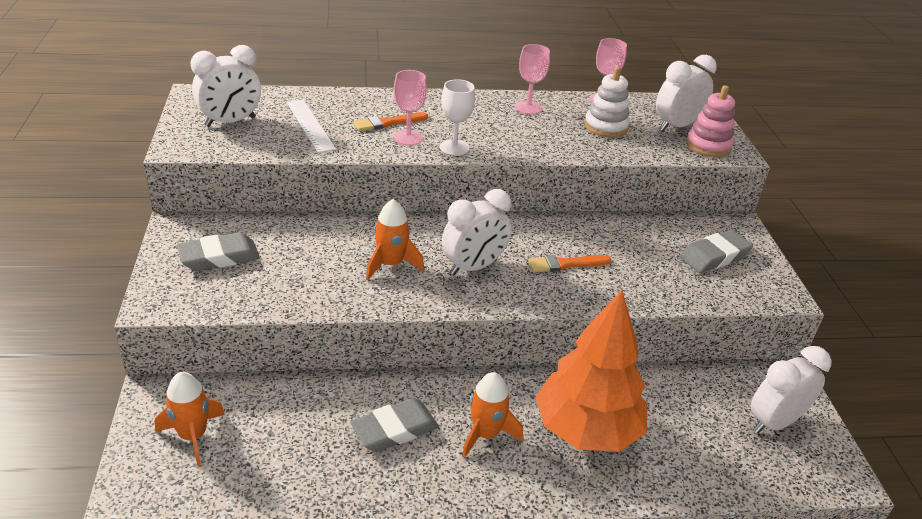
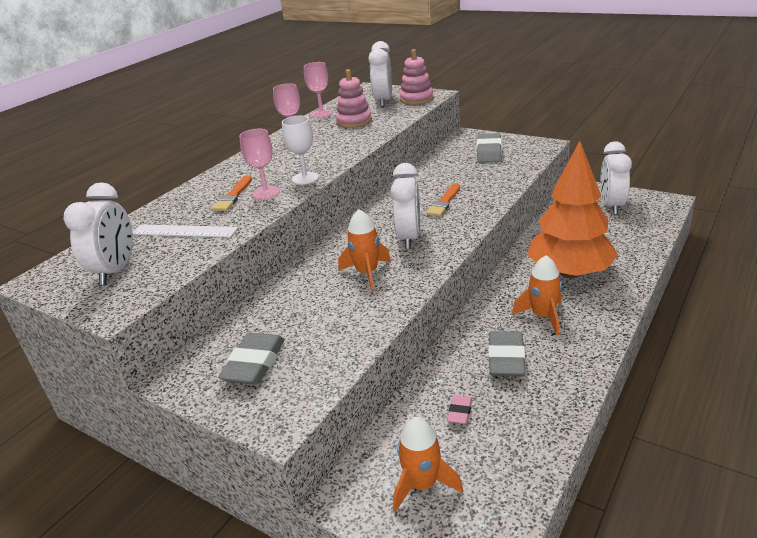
camera: 45 degrees left, 5 degrees down
(296, 425) = (460, 412): none -> pink eraser
(606, 127) = (354, 121): white stacking toy -> pink stacking toy

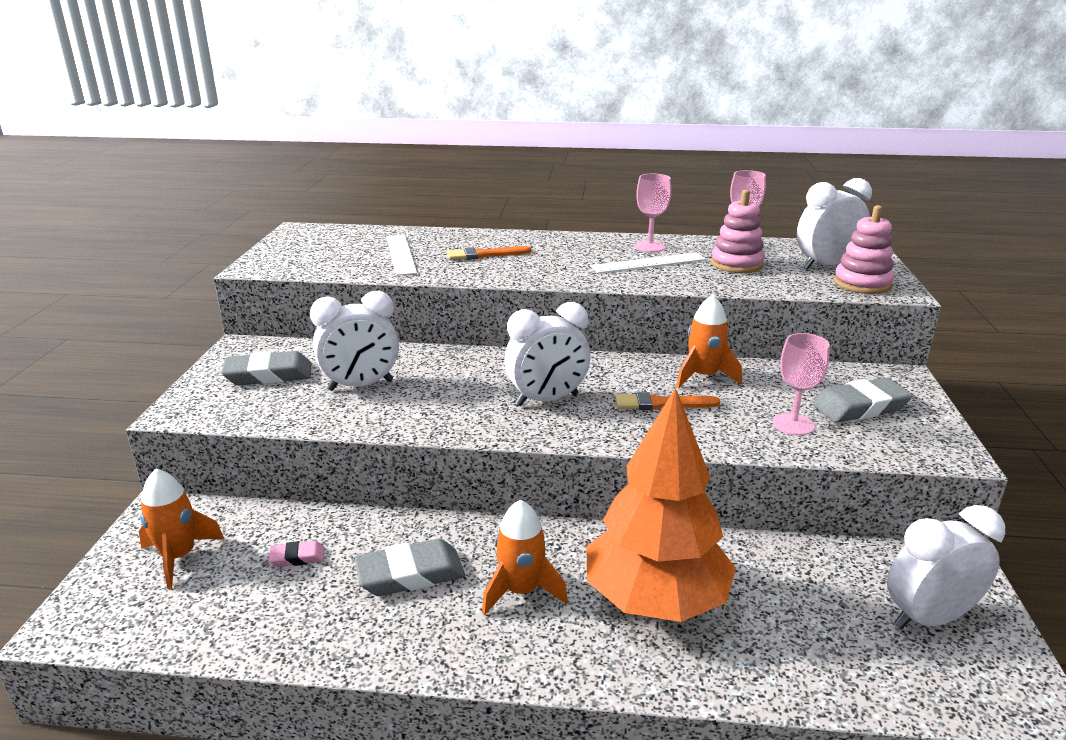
camera: 60 degrees right, 5 degrees down
(116, 270) = (320, 250): white clock -> white clock (360, 385)
(266, 193) = (501, 267): pink goblet -> pink goblet (793, 424)
(305, 178) = (549, 276): white goblet -> none
(321, 144) = (648, 263): none -> white ruler
(367, 273) = (452, 392): orange rocket -> orange rocket (703, 376)

